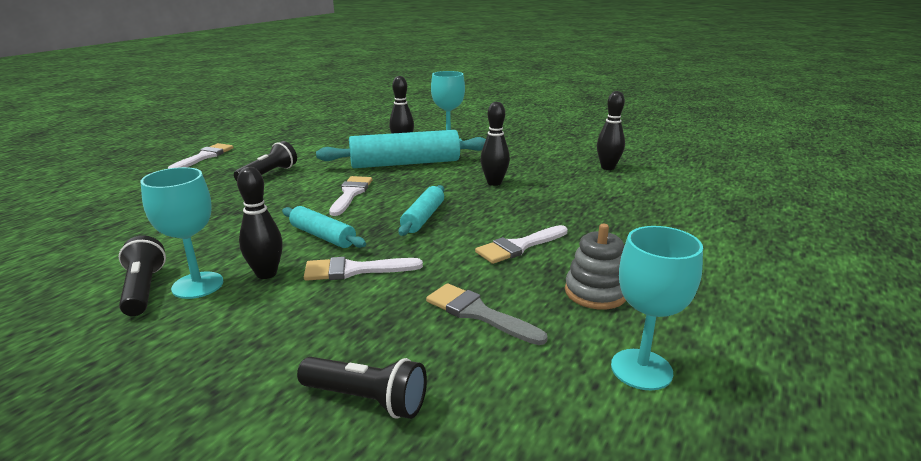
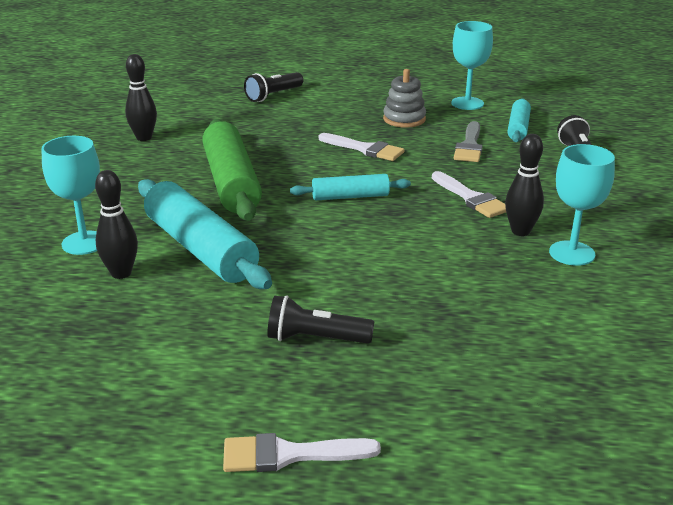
camera: 115 degrees left, 5 degrees up
(143, 289) = (609, 275): black flashlight -> black flashlight (273, 95)
(323, 236) = (435, 231): turquoise rolling pin -> turquoise rolling pin (518, 128)
(351, 194) = (328, 252): white brush -> none
(494, 183) = (231, 182): black bowling pin -> green rolling pin

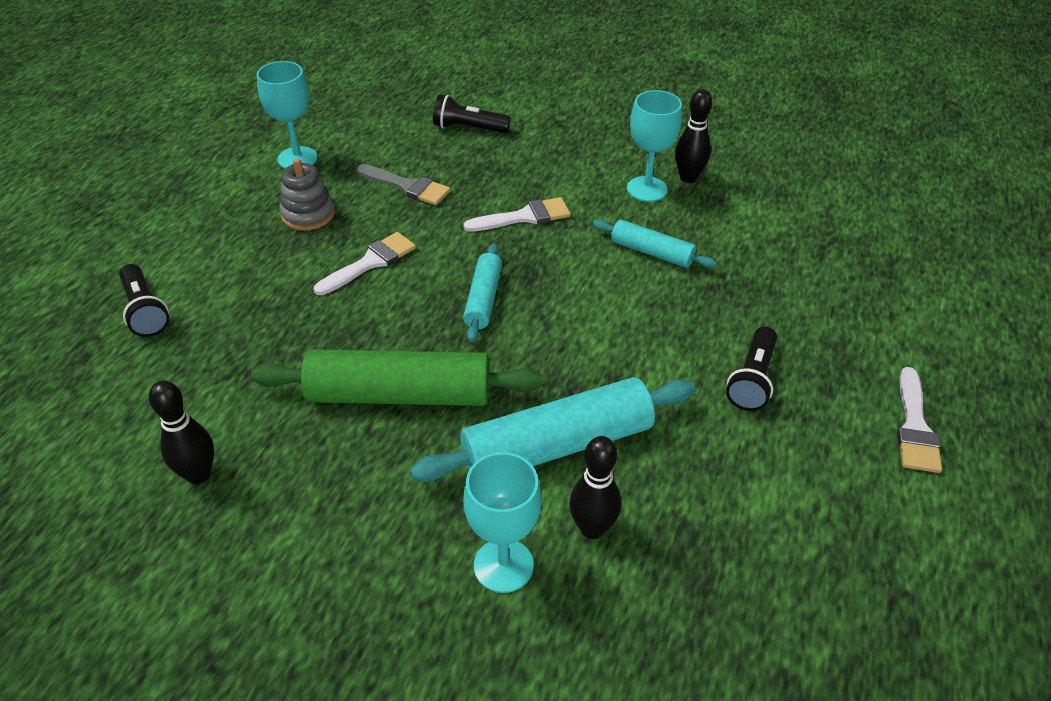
camera: 75 degrees left, 15 degrees up
(518, 128) = (384, 144): turquoise rolling pin -> turquoise rolling pin (651, 252)
(520, 231) = (600, 205): black bowling pin -> black bowling pin (688, 178)

